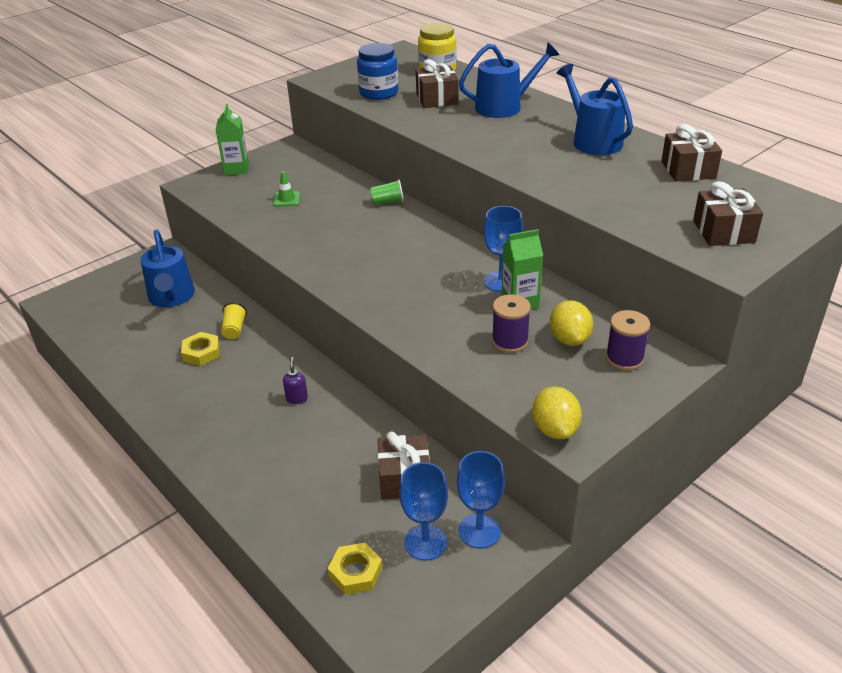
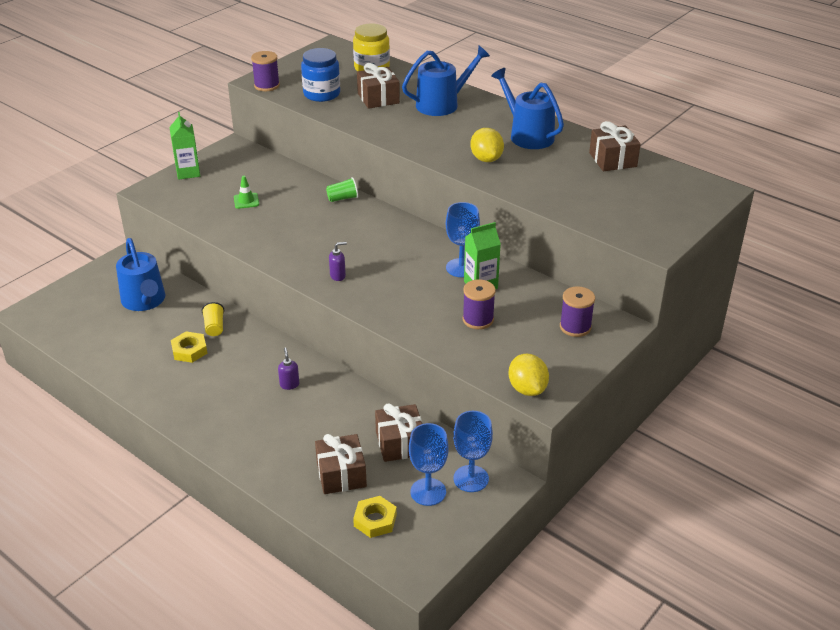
camera: 10 degrees left, 0 degrees up
(325, 83) = (267, 85): none -> purple spool
(362, 282) = (338, 276): none -> purple soap dispenser
(569, 339) = (527, 314): yellow lemon -> yellow lemon (486, 159)
(723, 231) = (647, 215): brown gift -> brown gift (341, 474)

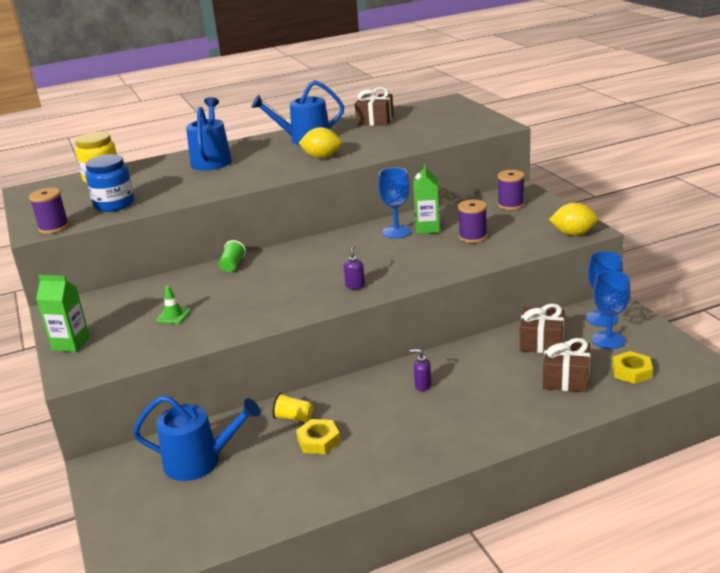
camera: 60 degrees left, 10 degrees down
(378, 98) = (162, 182): brown gift -> none

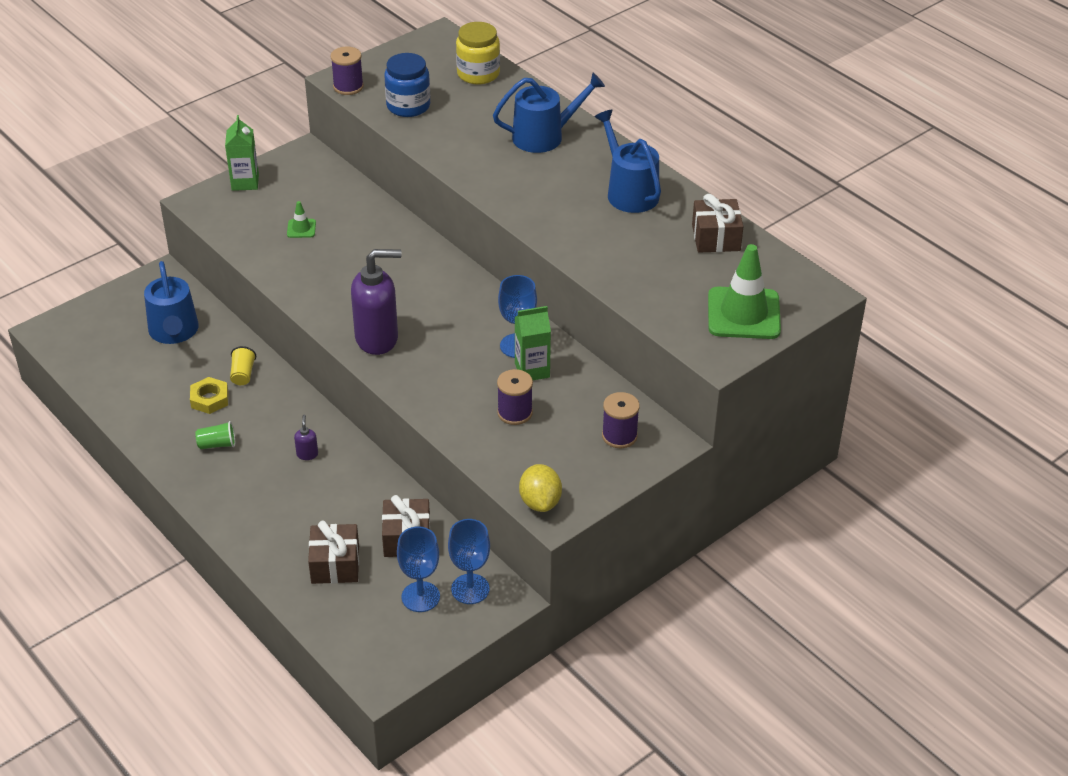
camera: 70 degrees right, 15 degrees up
(232, 265) = (411, 238): green cup -> green cup (217, 444)
(322, 157) = (569, 219): yellow lemon -> none
(355, 286) = (377, 338): purple soap dispenser -> purple soap dispenser, size x2.48
(458, 118) = (743, 314): none -> green traffic cone
(631, 371) = (356, 619): yellow nut -> none

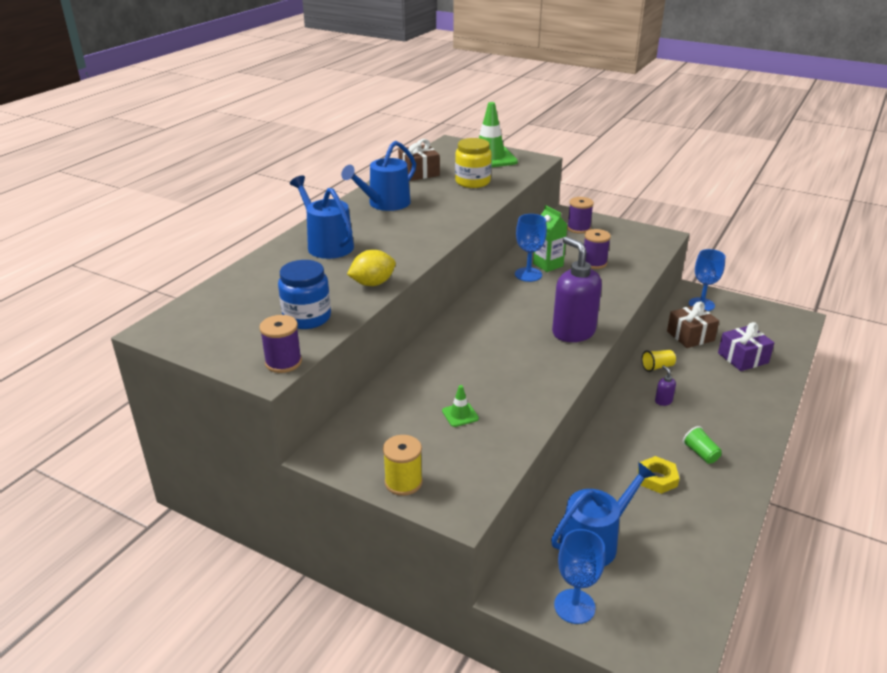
camera: 110 degrees left, 10 degrees down
(243, 374) = (610, 468): yellow cup -> yellow cup (657, 367)
(245, 182) = (403, 482): green carton -> yellow spool
(307, 454) = (663, 401): purple soap dispenser -> purple soap dispenser turned 90 degrees clockwise
(335, 564) = (743, 358): brown gift -> purple gift
(420, 597) = (727, 319): blue goblet -> blue goblet (574, 606)
(478, 74) = (232, 293): yellow jar -> yellow jar (472, 182)
(540, 502) = (659, 241): yellow lemon -> yellow lemon (372, 283)

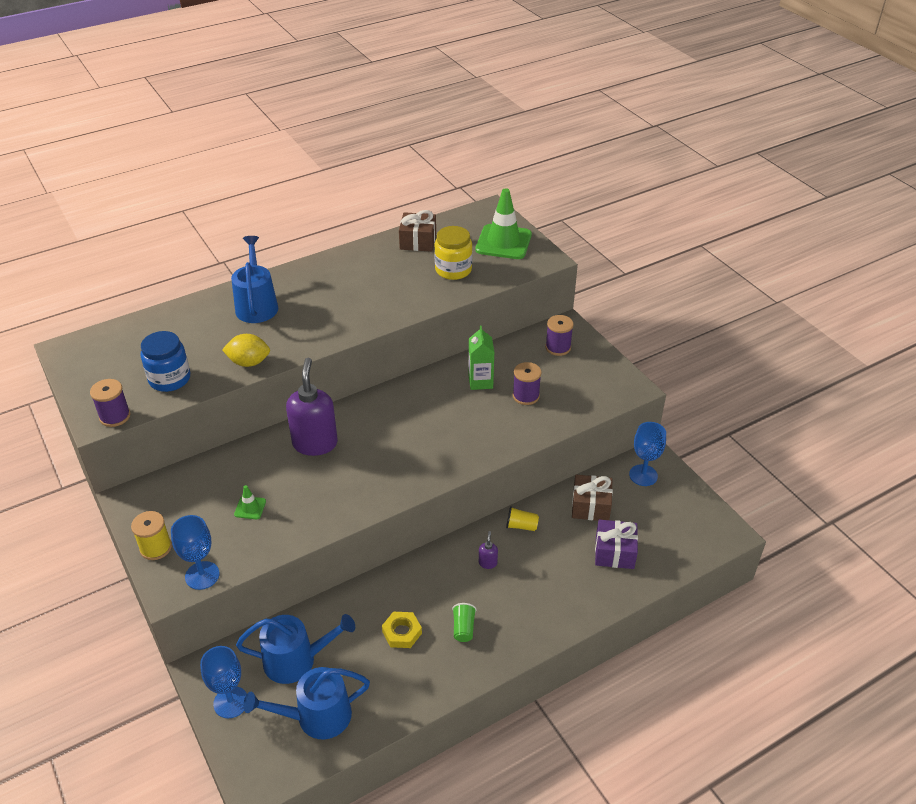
camera: 30 degrees right, 10 degrees up
(385, 204) = (349, 272): blue watering can -> blue watering can (317, 716)
(528, 274) = (451, 386): blue goblet -> blue goblet (202, 575)
(573, 332) = (421, 466): purple soap dispenser -> purple soap dispenser (315, 443)

